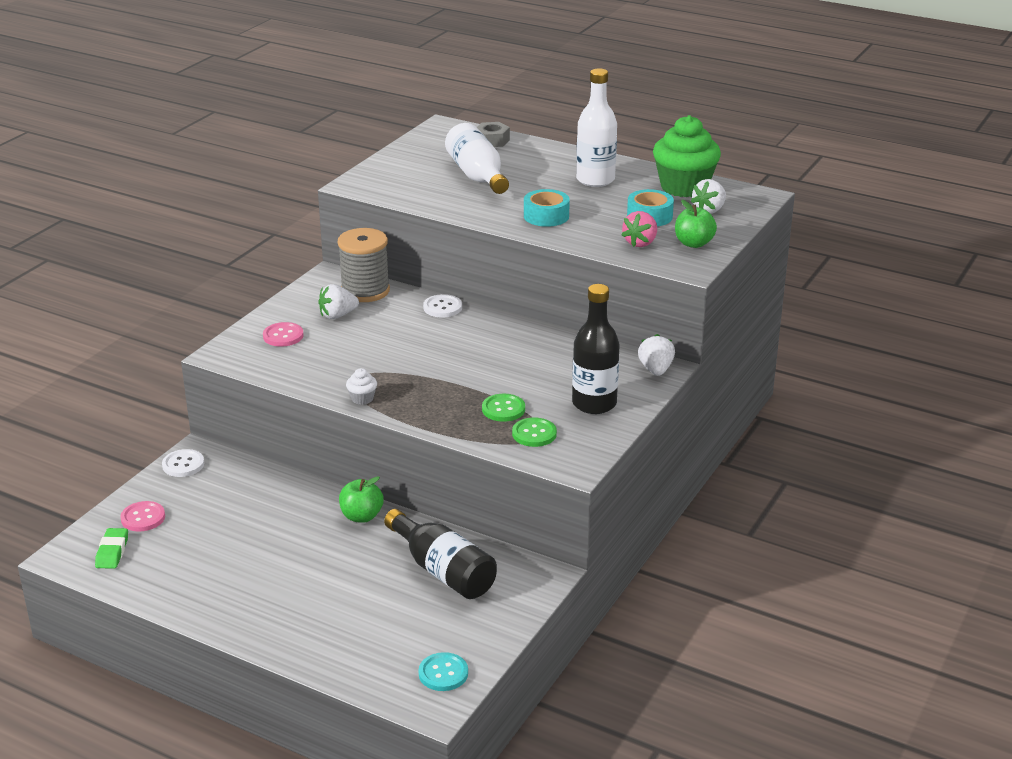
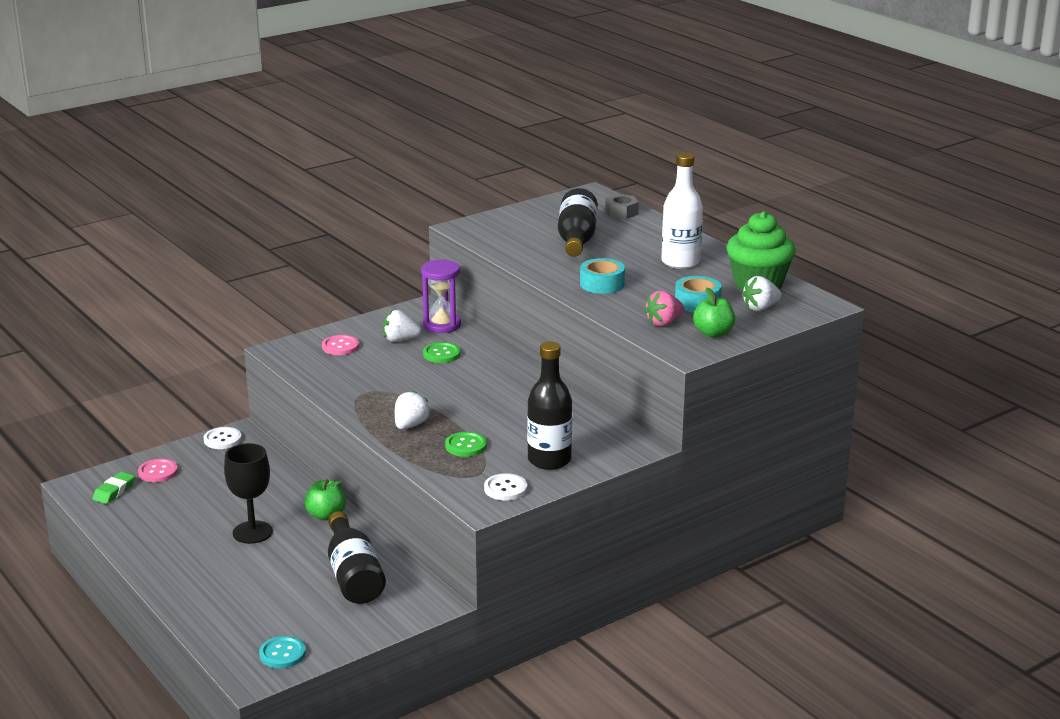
camera: 25 degrees right, 5 degrees down
(301, 555) = (252, 532): none -> black goblet
(362, 399) = (357, 410): white cupcake -> none
(365, 291) = (442, 325): grey spool -> purple hourglass
(442, 307) = (494, 352): white button -> white button (505, 489)
(477, 176) = (576, 239): white bottle -> black bottle
(534, 434) = (472, 472): green button -> green button (441, 354)
(656, 370) = (633, 445): white strawberry -> white strawberry (410, 425)

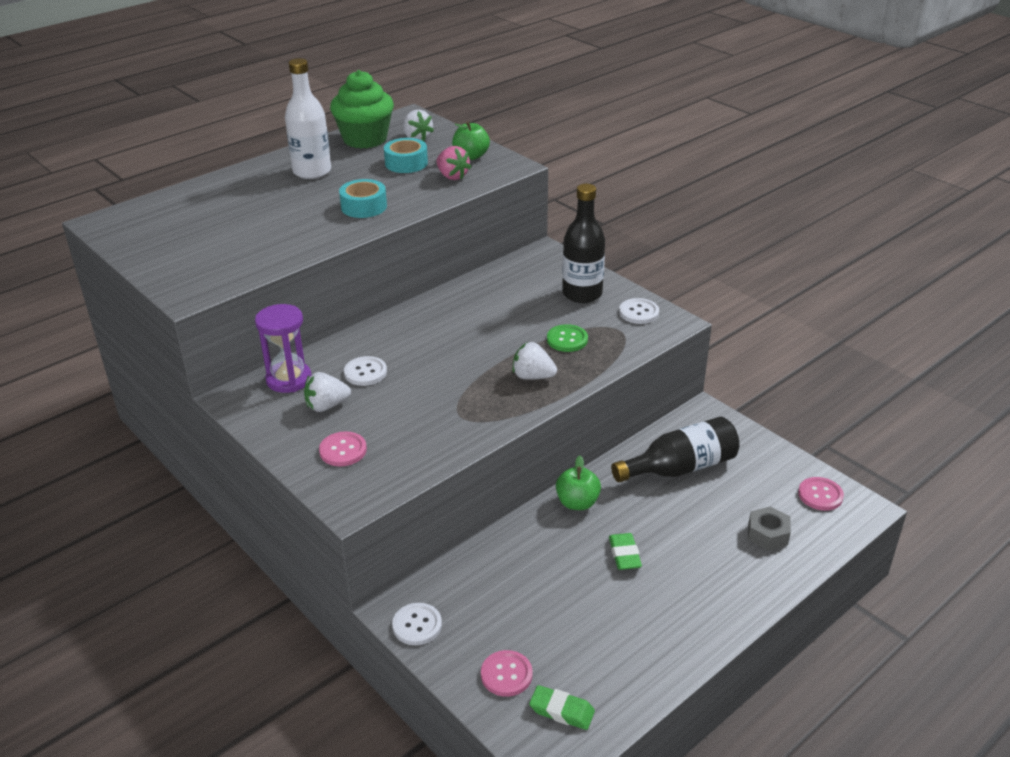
camera: 95 degrees left, 10 degrees up
(252, 532) = (624, 555): black goblet -> green eraser
(282, 654) = (820, 495): turquoise button -> pink button
(400, 340) = (326, 406): white strawberry -> white strawberry turned 75 degrees clockwise
(441, 354) = (365, 372): green button -> white button
(576, 239) = (243, 224): black bottle -> none
(621, 212) = (170, 203): grey nut -> grey nut (768, 534)

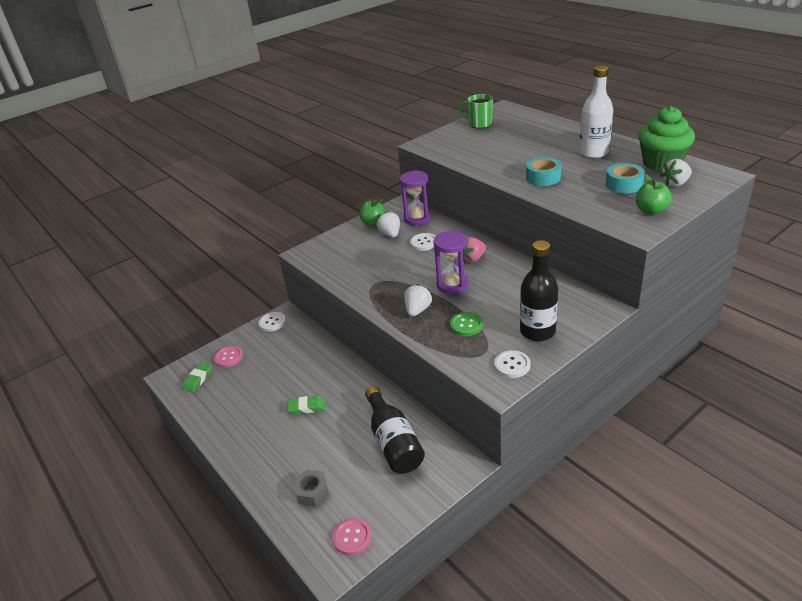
camera: 95 degrees right, 0 degrees up
(148, 244) = (479, 124): none -> green mug
(343, 450) = (348, 245): pink button -> none
(452, 176) = (607, 206): pink strawberry -> pink strawberry (472, 259)
(480, 348) = (452, 285): none -> purple hourglass
(577, 503) = (360, 383): green apple -> green apple (374, 223)

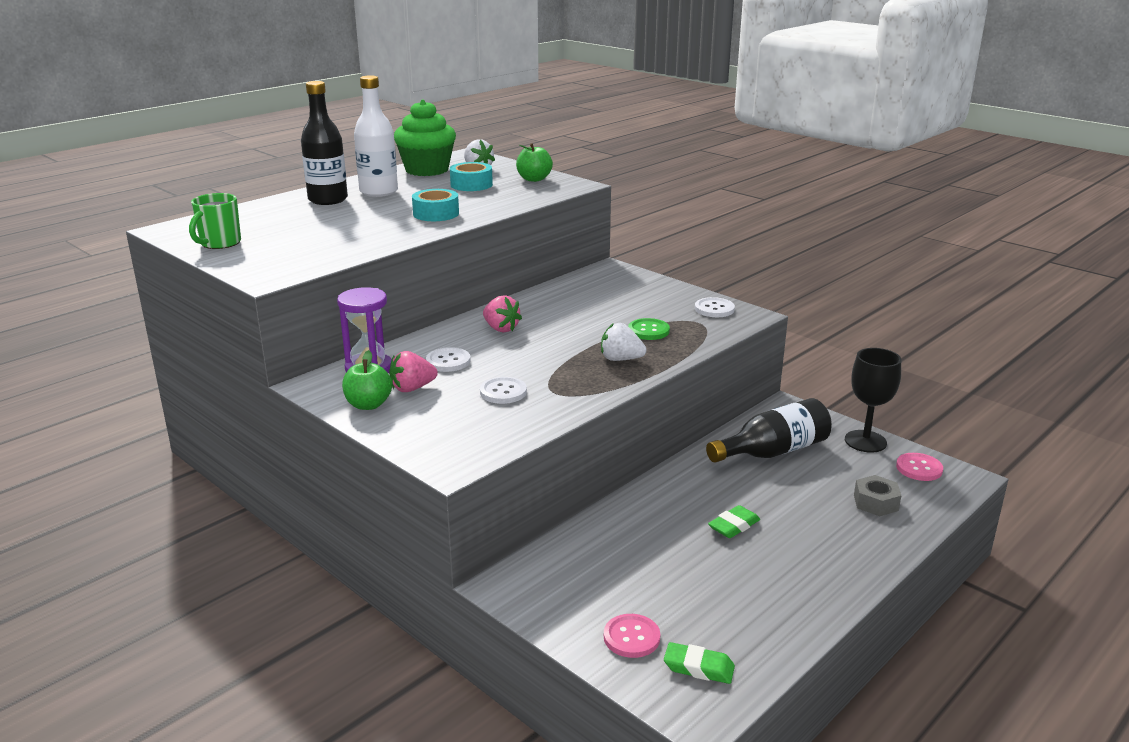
camera: 100 degrees left, 10 degrees down
(272, 322) = (526, 597): white button -> white button (503, 392)
(307, 407) = (733, 526): green eraser -> green eraser turned 60 degrees clockwise
(390, 234) = (412, 388): white strawberry -> pink strawberry
(401, 509) = (865, 441): none -> black goblet
(452, 285) = (562, 340): purple hourglass -> none
(537, 331) = (654, 297): black bottle -> black bottle (328, 200)

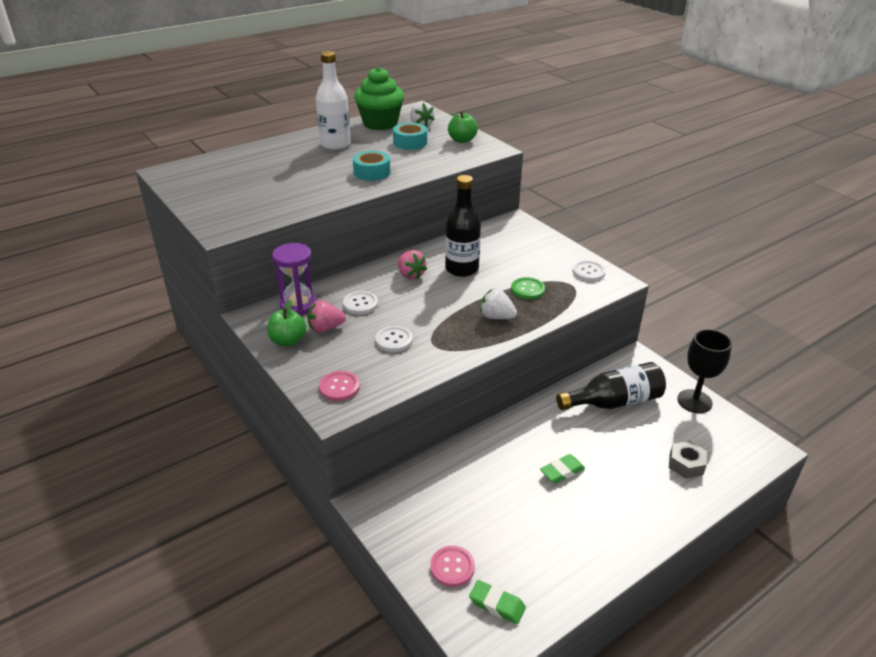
camera: 10 degrees right, 10 degrees up
(219, 243) = (198, 190): green mug -> none
(328, 200) = (293, 150): black bottle -> black bottle (462, 269)
(919, 468) = (732, 434): pink button -> pink button (339, 387)

